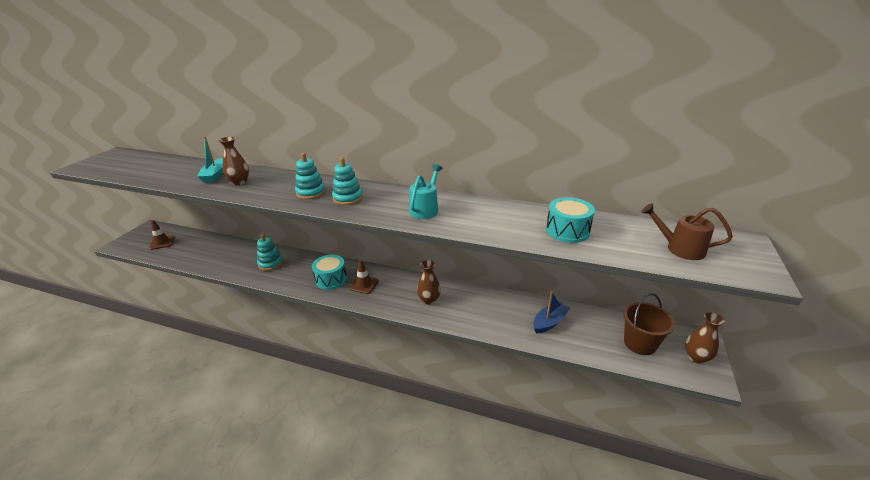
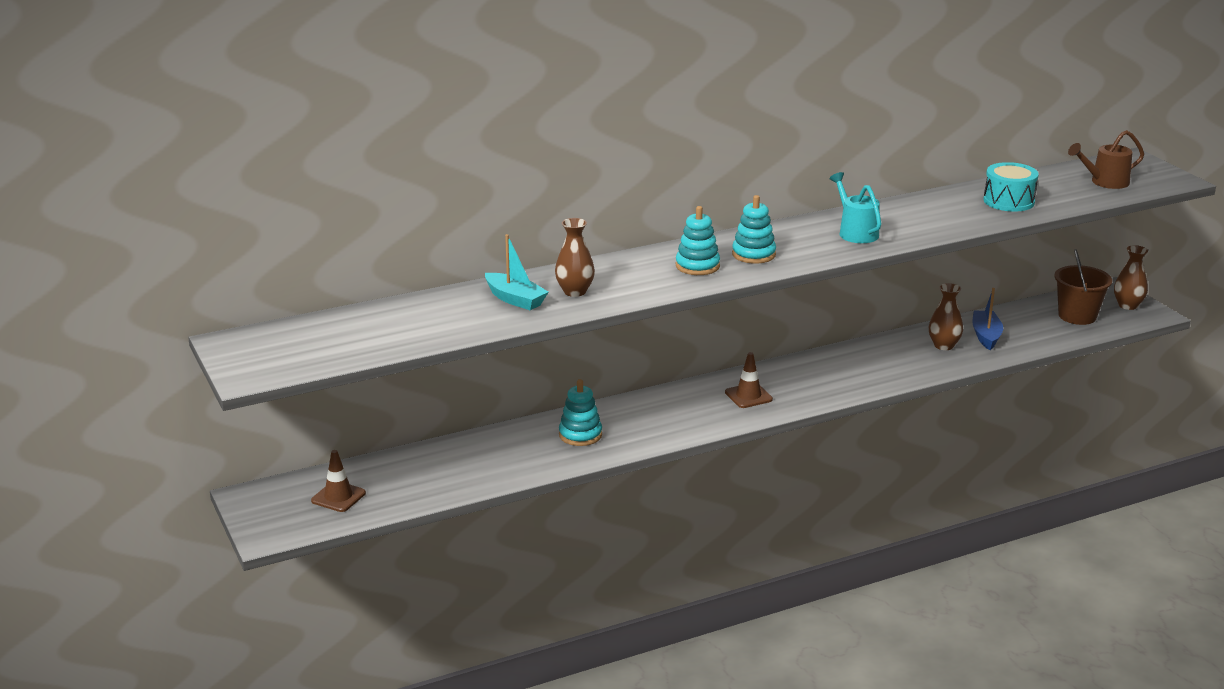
camera: 45 degrees left, 5 degrees down
(331, 279) = (698, 410): turquoise drum -> none
(429, 300) = (846, 374): brown vase -> brown vase (943, 345)

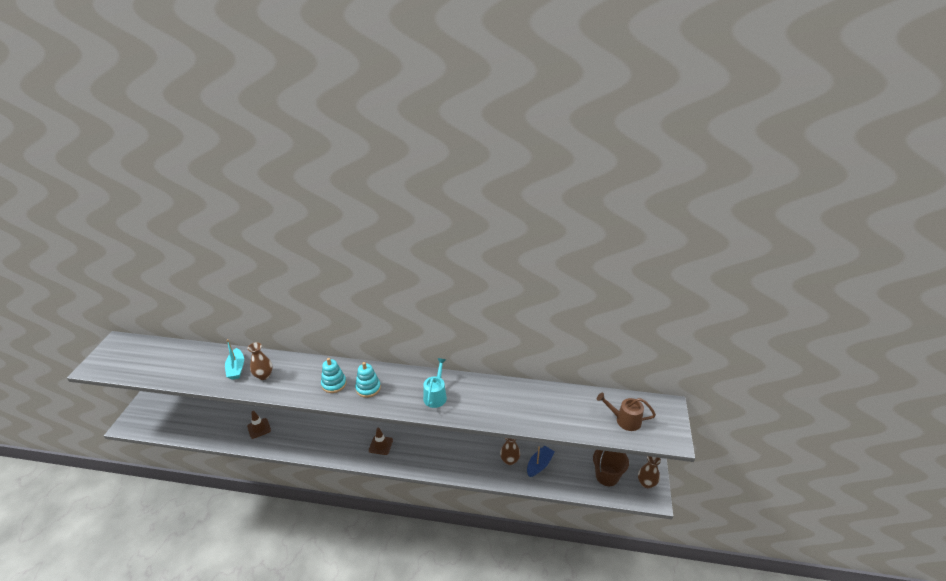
camera: 35 degrees right, 10 degrees up
(338, 497) = (170, 417): brown traffic cone -> brown traffic cone (259, 428)
(580, 435) = (288, 431): turquoise stacking toy -> none
(1008, 201) = (547, 409): turquoise drum -> none

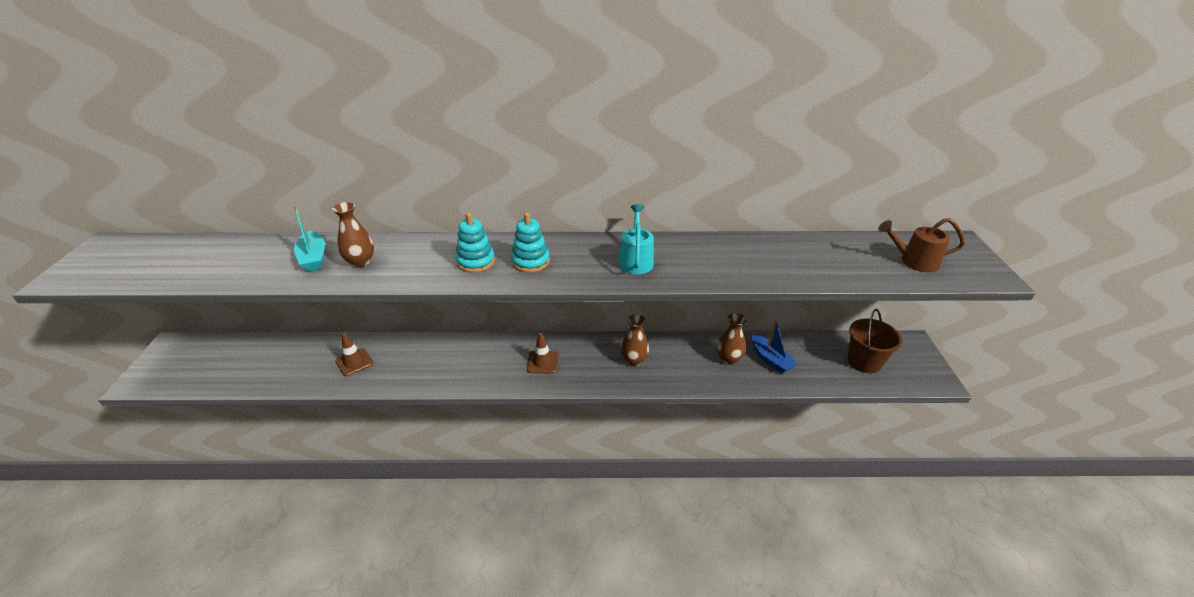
camera: 10 degrees left, 0 degrees up
(539, 465) = (770, 360): blue boat -> blue boat turned 120 degrees clockwise
(646, 483) = (917, 363): brown vase -> brown vase (634, 360)

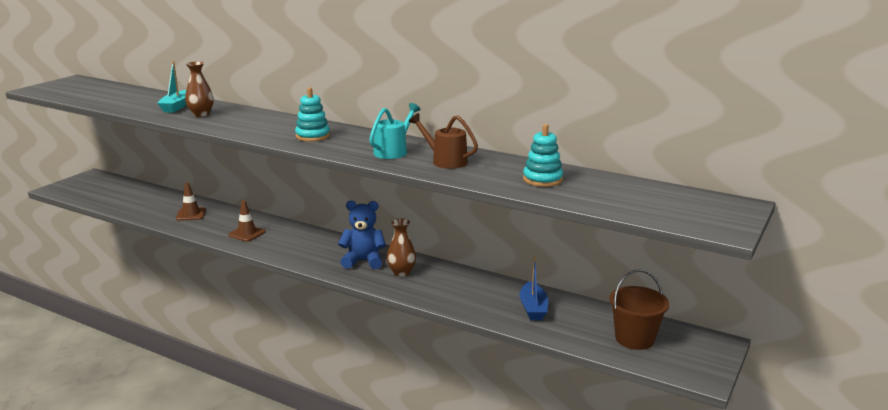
camera: 30 degrees right, 15 degrees down
(476, 262) = (274, 128): turquoise stacking toy -> turquoise stacking toy (542, 179)
(542, 362) = (324, 252): brown traffic cone -> brown traffic cone (247, 233)
(588, 360) = (363, 261): none -> blue teddy bear
(729, 359) = (491, 296): brown vase -> none
(913, 261) = (654, 204): brown watering can -> brown watering can (445, 161)

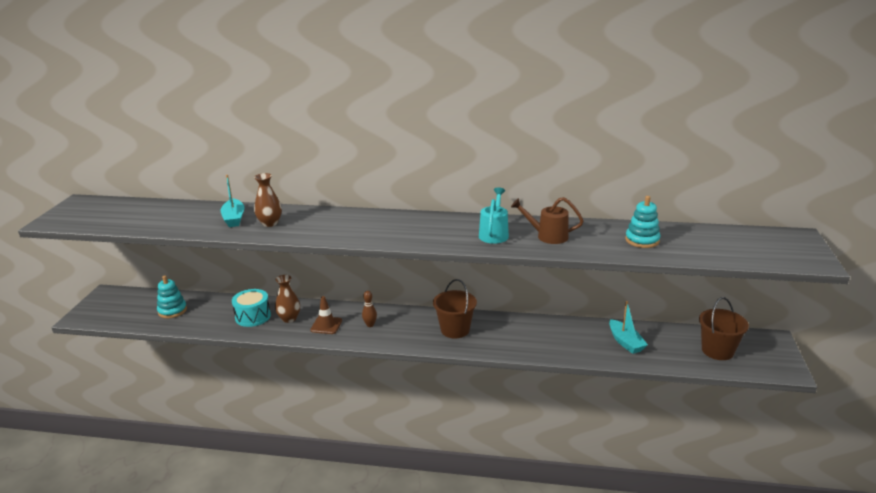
camera: 20 degrees left, 5 degrees up
(191, 214) = (253, 316): brown traffic cone -> turquoise drum
(287, 241) = (370, 325): none -> brown bowling pin
(312, 136) = (405, 230): turquoise stacking toy -> turquoise stacking toy (172, 310)
(363, 261) = (455, 330): blue teddy bear -> brown bucket
(401, 272) = (496, 333): brown vase -> brown vase (289, 318)
(533, 308) = (625, 342): blue boat -> turquoise boat

